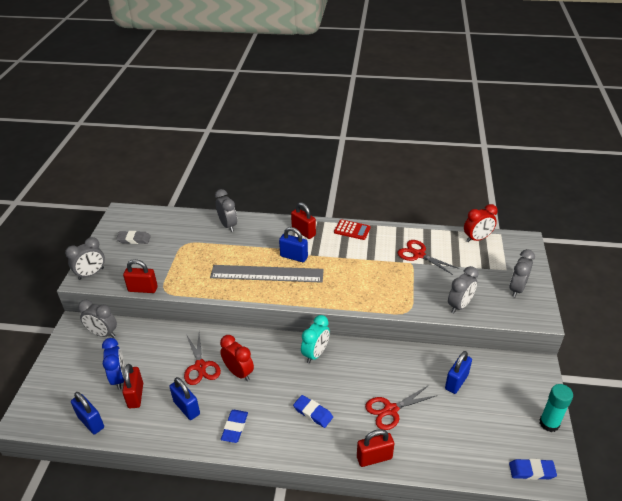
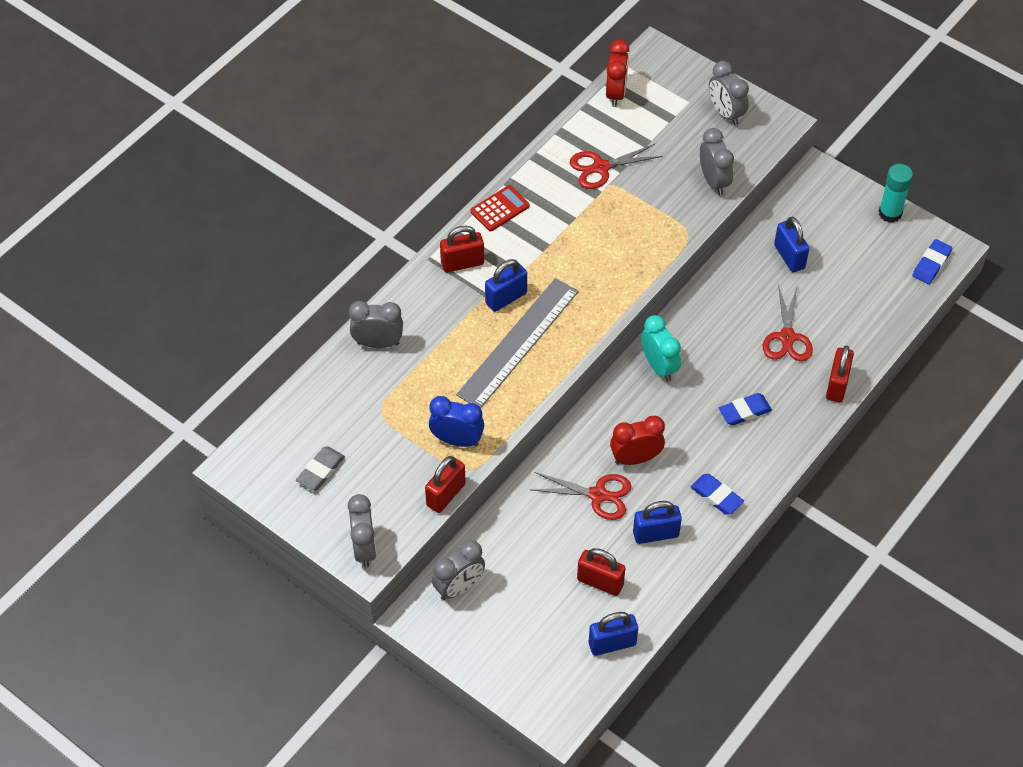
camera: 60 degrees left, 15 degrees up
(119, 378) = (557, 592): blue clock -> blue clock (457, 440)

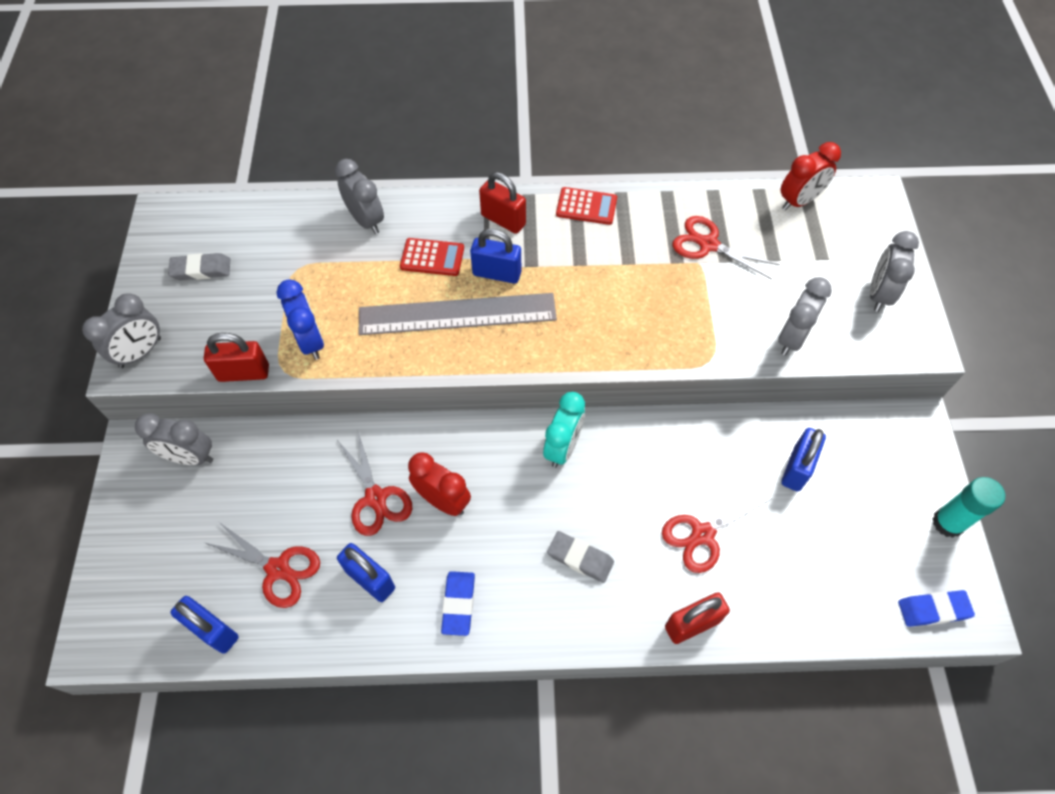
camera: 50 degrees right, 5 degrees up
(454, 325) = (432, 257): none -> red calculator
(600, 582) = (278, 569): red padlock -> red scissors
(744, 411) = (580, 558): blue eraser -> grey eraser

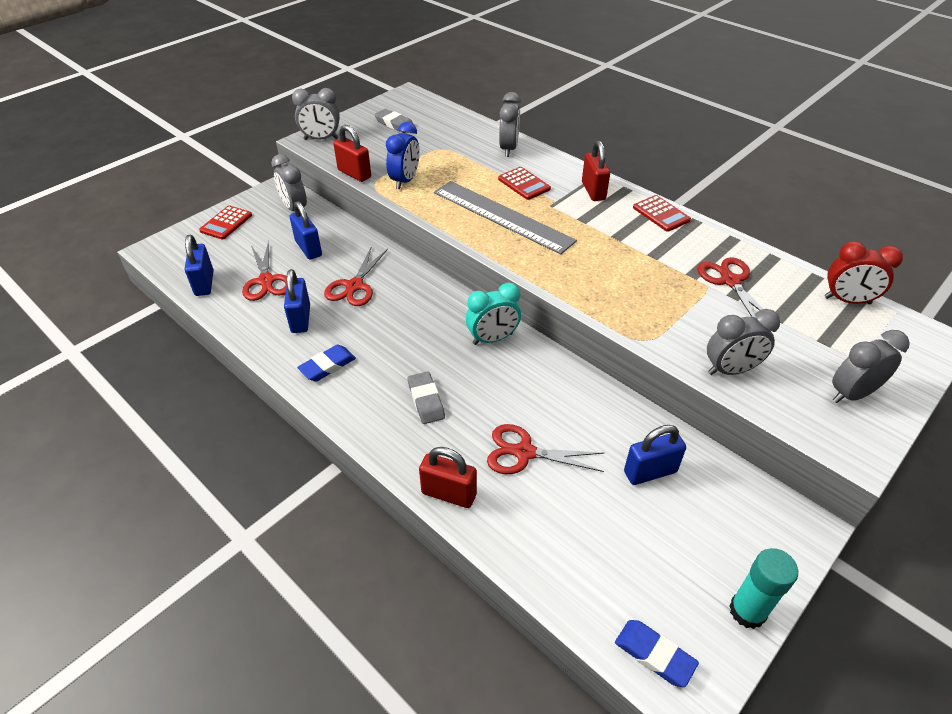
camera: 45 degrees right, 15 degrees down
(133, 539) = (226, 223): none -> red calculator
(443, 500) = (387, 313): red clock -> none
(497, 273) = (553, 212): blue padlock -> blue padlock (308, 248)

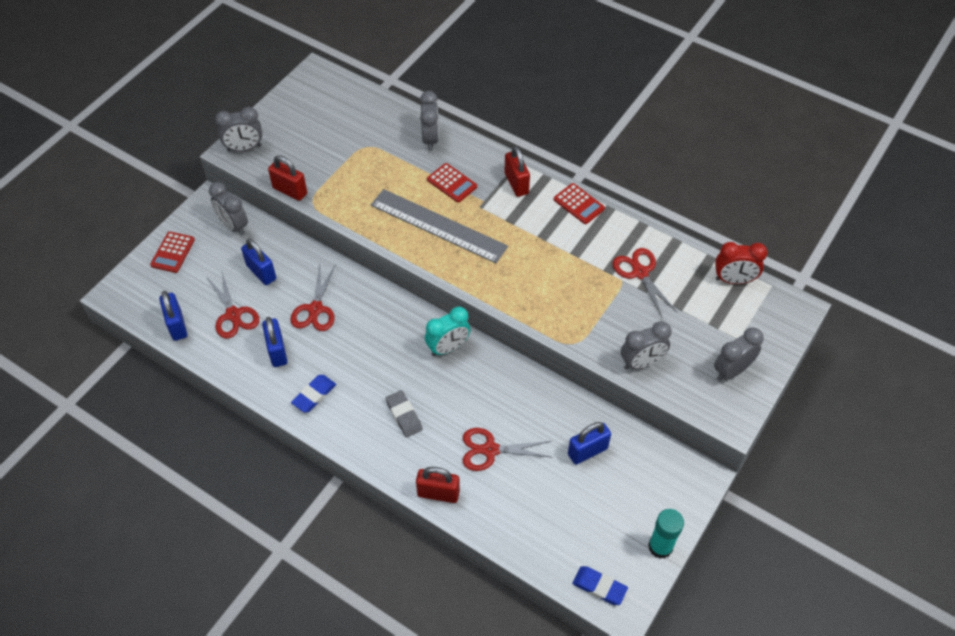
camera: 10 degrees left, 10 degrees up
(394, 124) = (312, 117): grey eraser -> none
(405, 181) = (340, 193): blue clock -> none

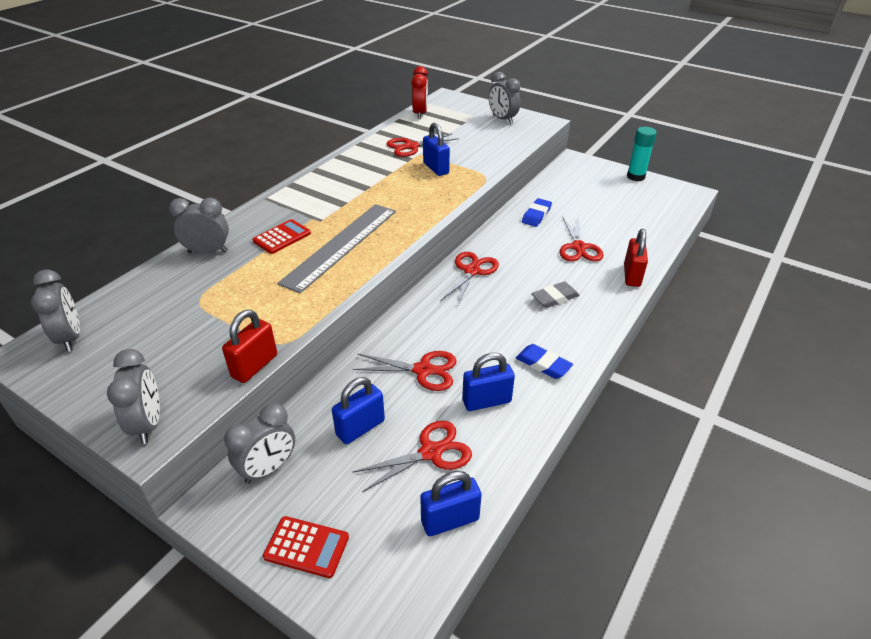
camera: 90 degrees left, 15 degrees down
(448, 347) = (471, 271): turquoise clock -> red scissors
(516, 184) = (295, 200): red padlock -> none
(578, 204) = (329, 169): red calculator -> none
(587, 451) = (566, 202): blue padlock -> blue padlock (436, 168)
(599, 587) = (679, 201): blue eraser -> blue eraser (536, 215)
(641, 362) = (500, 150): grey clock -> grey clock (71, 337)

